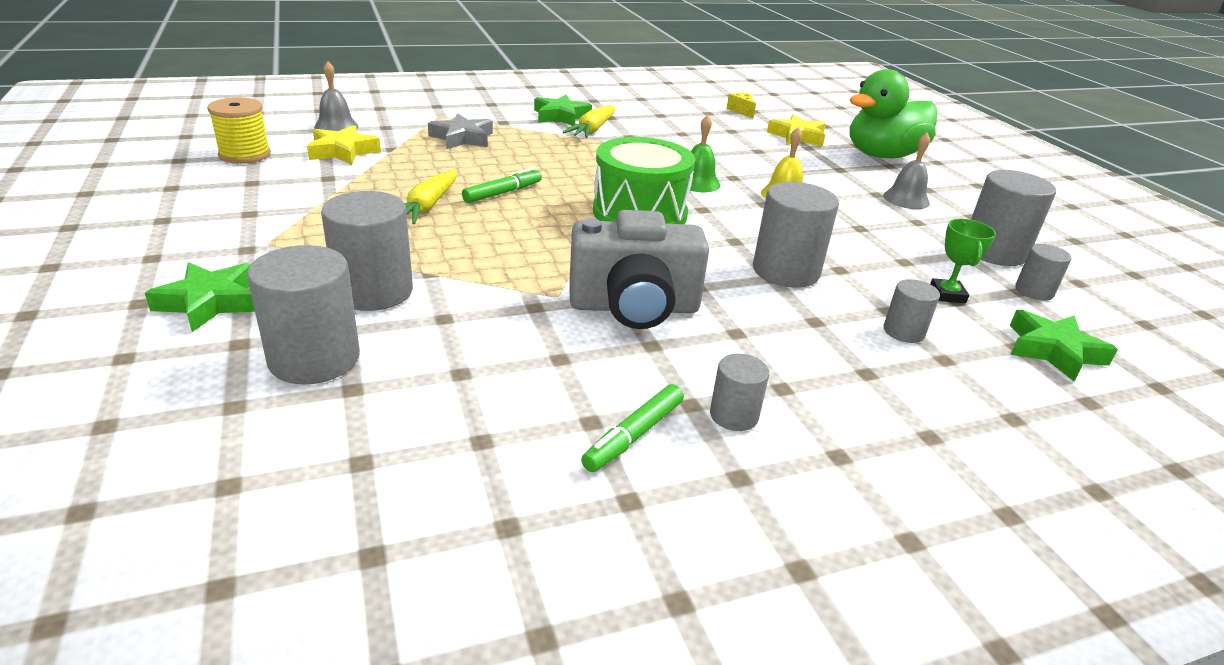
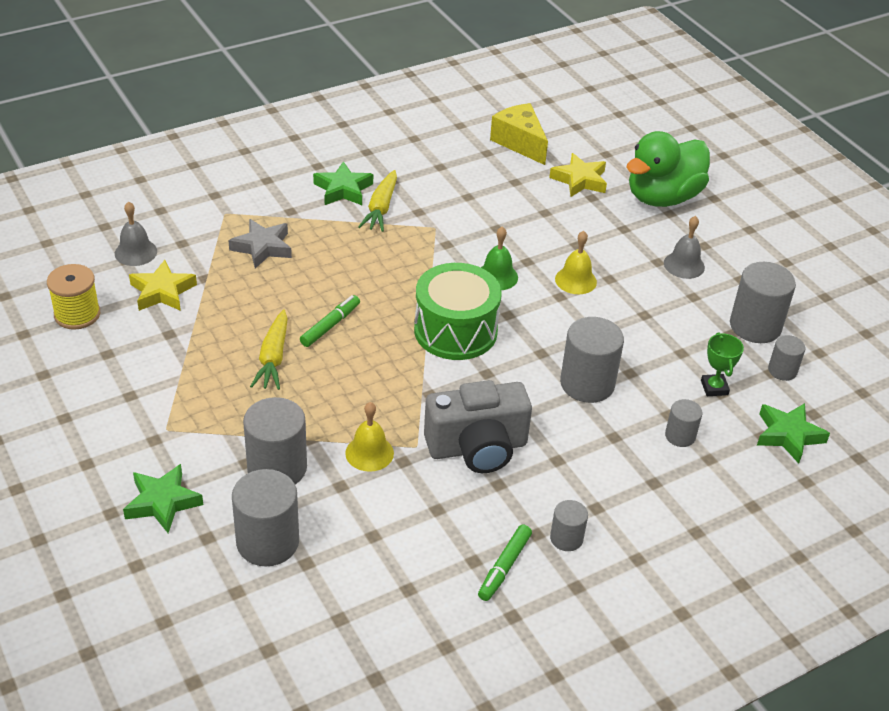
camera: 10 degrees left, 10 degrees up
(496, 294) = (369, 453): none -> yellow bell
(741, 111) = (519, 143): yellow cheese -> yellow cheese, size x1.86

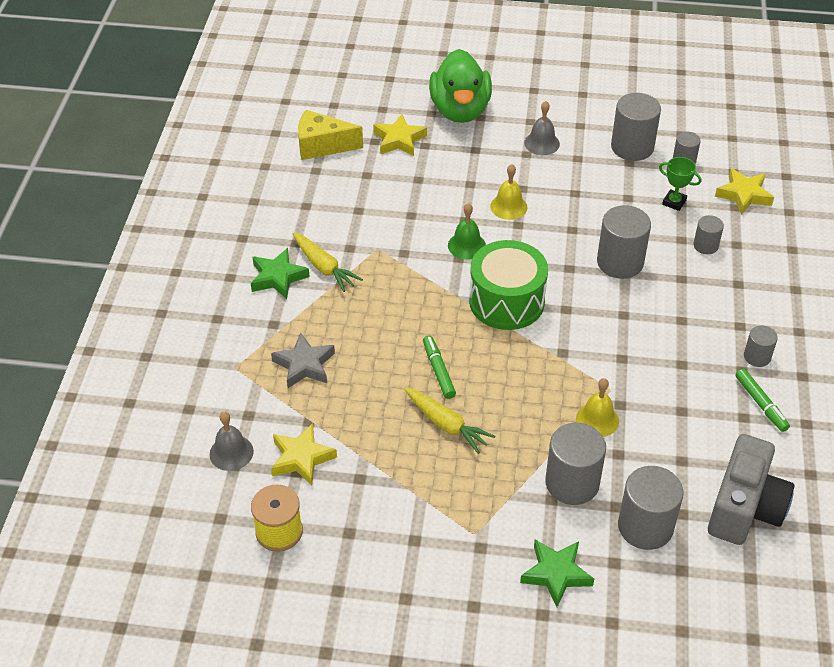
camera: 50 degrees left, 5 degrees up
(477, 448) = (638, 356): grey camera -> grey camera (744, 508)
(788, 435) = (744, 195): green star -> yellow star

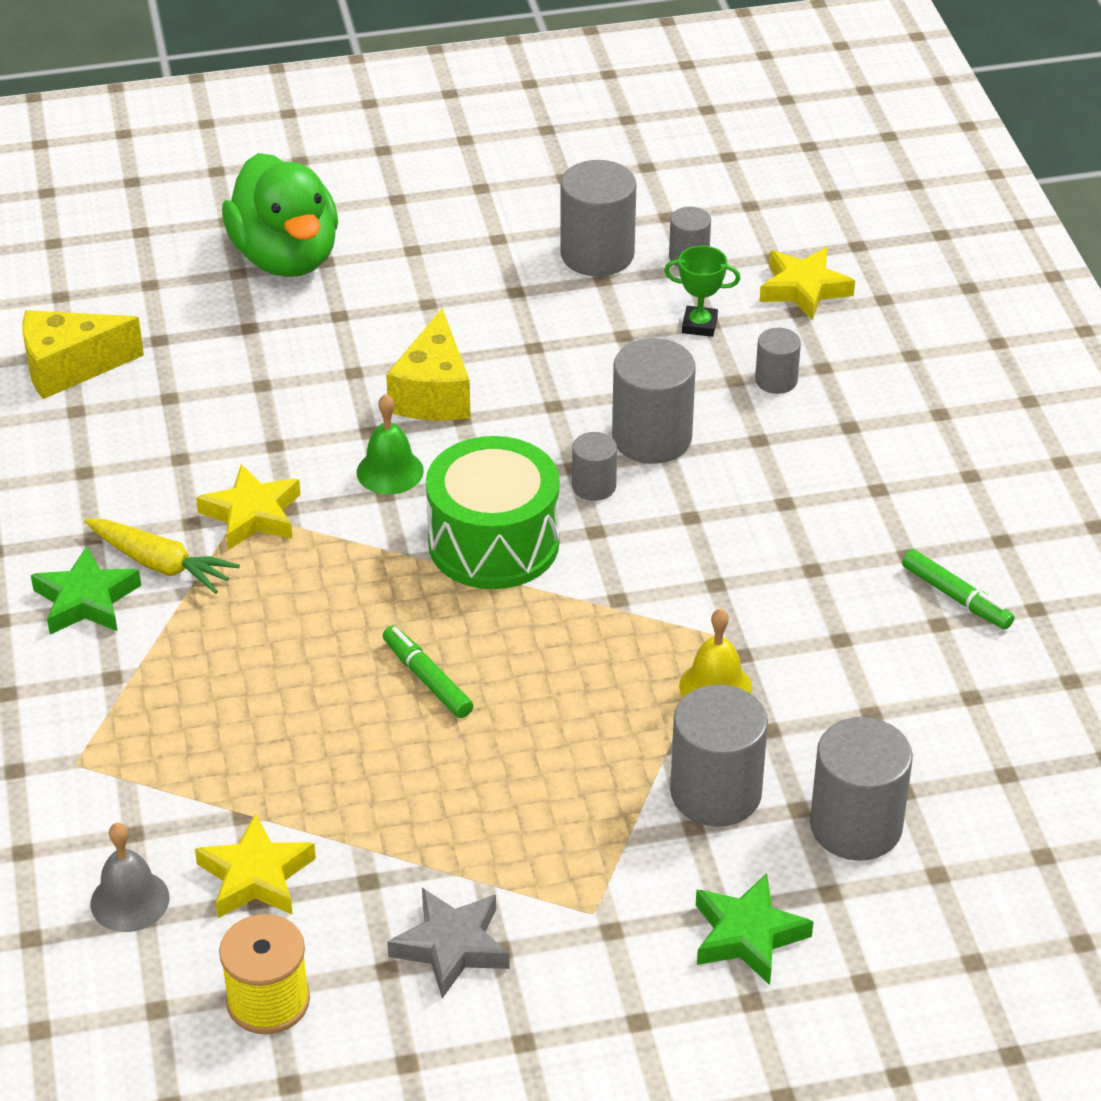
camera: 20 degrees left, 5 degrees down
(304, 365) = (195, 728): grey star -> grey star (451, 947)
(399, 140) = (201, 328): yellow star -> yellow star (252, 515)
(446, 425) = (476, 759): yellow carrot -> none
(508, 206) = (434, 393): yellow bell -> yellow cheese
(542, 143) = (446, 281): grey bell -> none
(744, 508) = (993, 757): grey camera -> none
(757, 357) = (922, 529): grey cylinder -> grey cylinder (594, 486)

